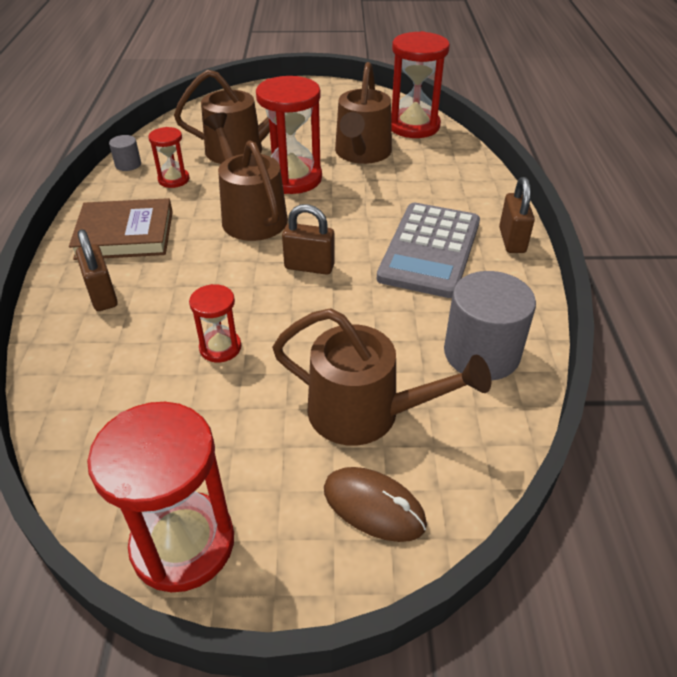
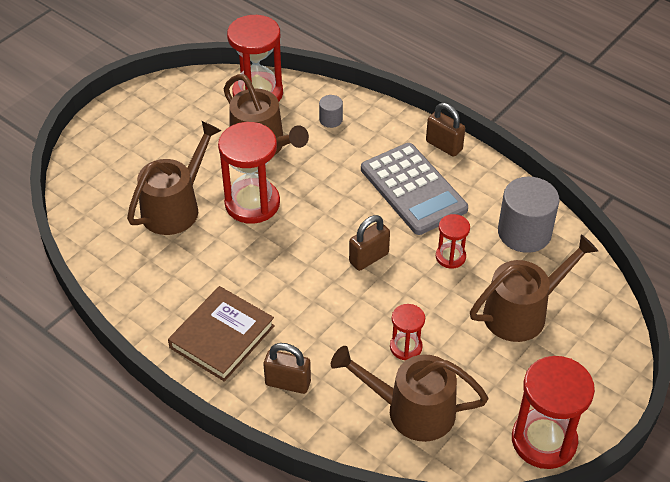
camera: 50 degrees left, 5 degrees up
(128, 164) = (115, 288): grey cylinder -> grey cylinder (331, 119)
(174, 179) = (173, 271): red hourglass -> red hourglass (450, 257)
(250, 216) = (275, 254): brown watering can -> brown watering can (412, 410)
(374, 506) = (586, 349): brown mouse -> none

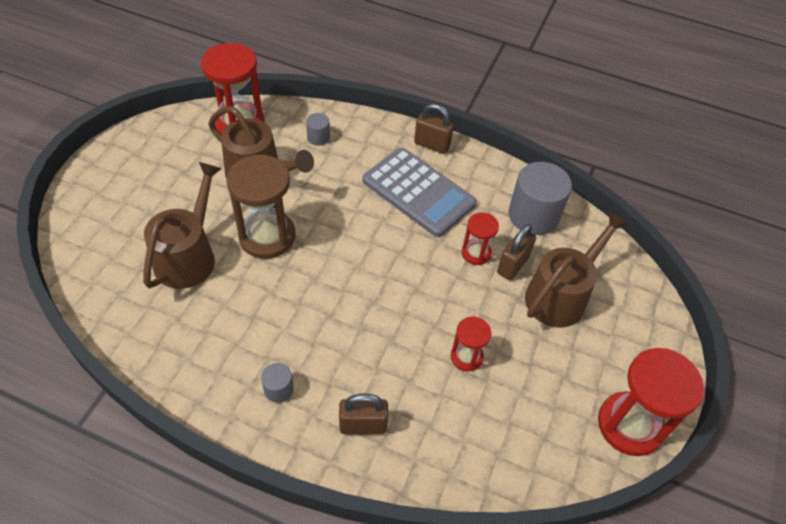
camera: 20 degrees left, 5 degrees up
(222, 337) = (278, 389): brown book -> grey cylinder
(252, 203) = (267, 236): red hourglass -> brown hourglass
(369, 258) = (400, 270): brown padlock -> brown padlock (512, 265)
(412, 410) = (496, 424): brown watering can -> none

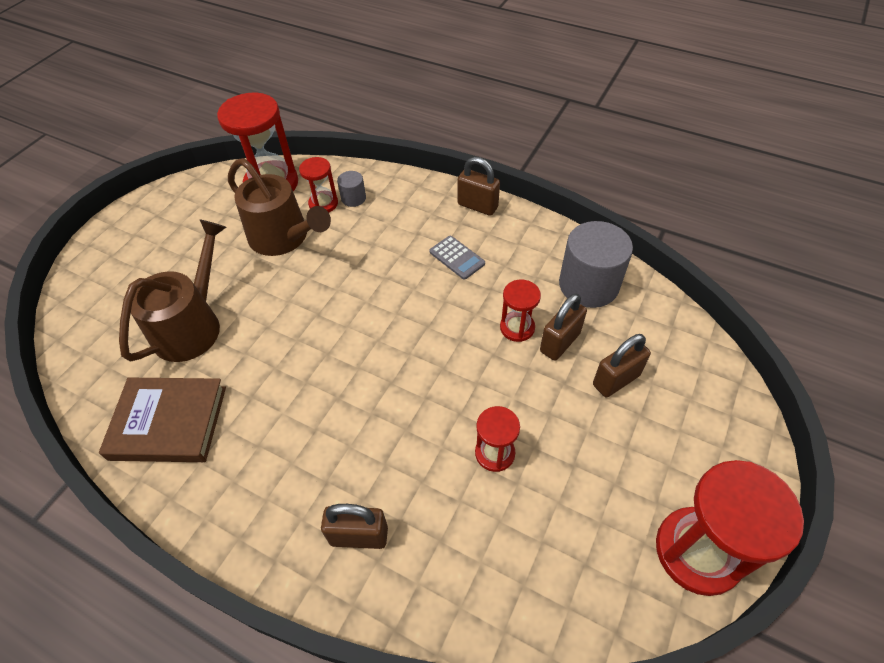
camera: 10 degrees right, 0 degrees up
(184, 341) = (169, 423): none -> brown book
(267, 236) = (281, 305): brown hourglass -> none
(278, 389) = (265, 485): grey cylinder -> none
(291, 142) = (323, 203): none -> red hourglass
(418, 192) = (457, 258): grey calculator -> grey calculator, size x0.44
(560, 295) = (616, 380): brown watering can -> brown padlock

